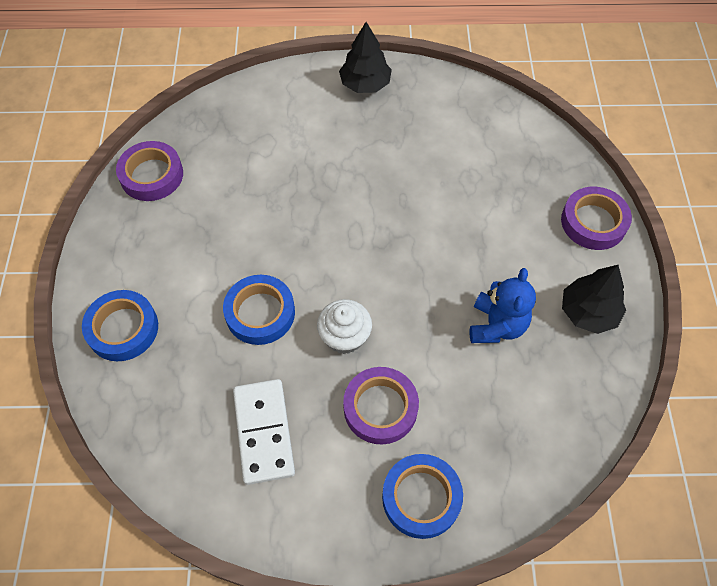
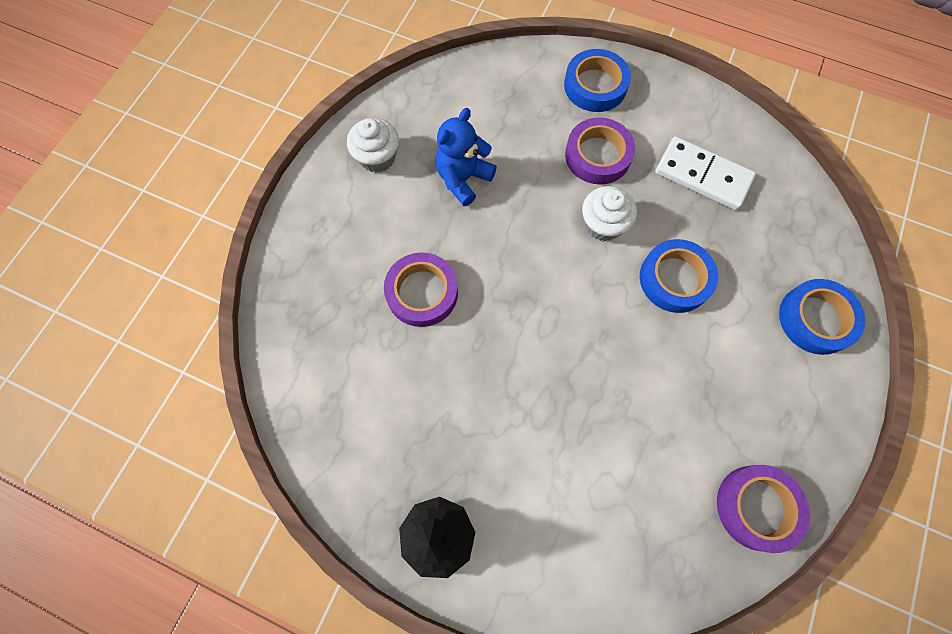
camera: 155 degrees left, 10 degrees up
(263, 432) = (702, 175): white domino -> white domino turned 75 degrees counterclockwise
(588, 312) = (377, 157): black tree -> white cupcake
(593, 222) = (307, 233): purple tape -> purple tape (422, 292)

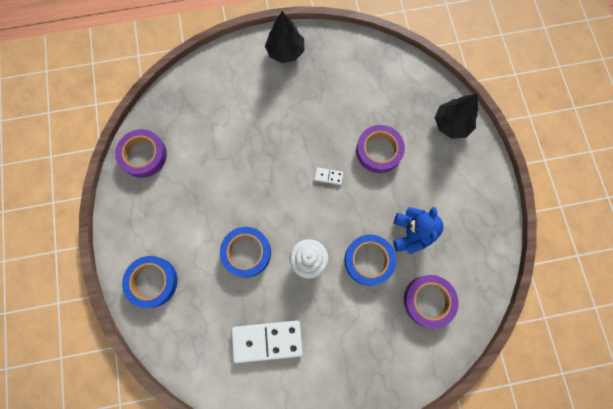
camera: 145 degrees right, 5 degrees up
(304, 264) = (451, 124): none -> black tree
(377, 157) = (471, 212): white cupcake -> none
(510, 303) = (328, 176): none -> white domino
(595, 86) = (380, 367): blue tape -> blue tape (369, 260)
(597, 155) = (342, 309): purple tape -> purple tape (428, 301)

